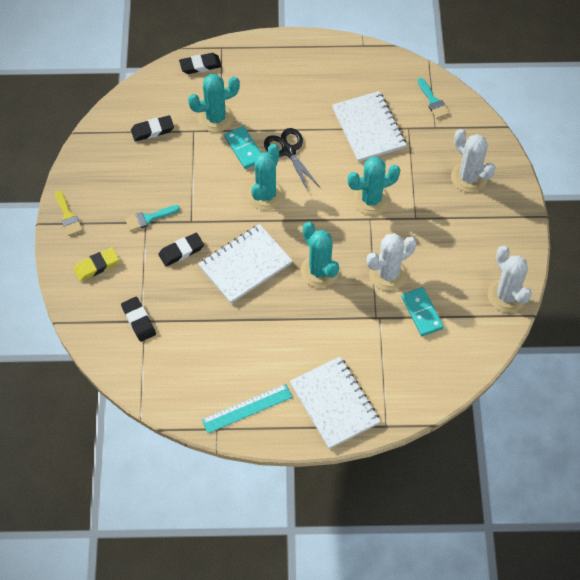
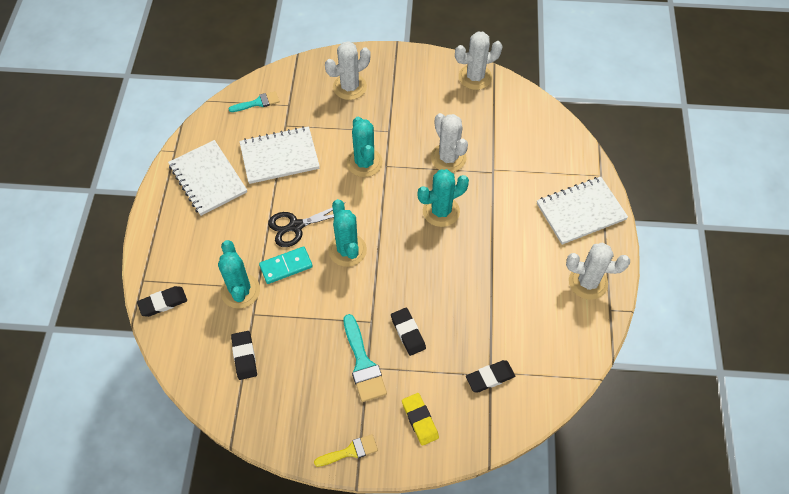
camera: 85 degrees left, 0 degrees up
(149, 218) = (363, 363): turquoise brush -> turquoise brush, size x1.55
(200, 65) = (163, 303): black eraser -> black eraser turned 75 degrees clockwise
(245, 265) = (429, 274): white notebook -> white notebook (208, 179)
(247, 408) = (588, 282): turquoise ruler -> white cactus
(266, 195) = (347, 250): turquoise cactus -> turquoise cactus turned 45 degrees clockwise
(422, 313) = (489, 137): turquoise domino -> none

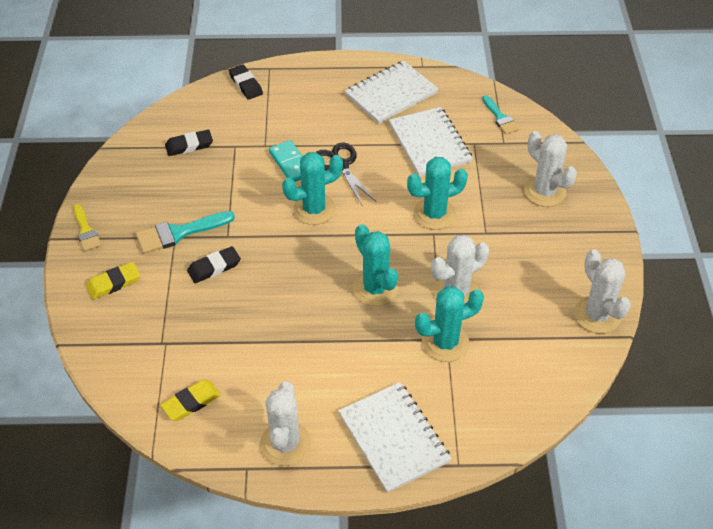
camera: 85 degrees right, 10 degrees down
(240, 291) = (260, 134): turquoise cactus -> turquoise cactus (445, 343)
(490, 377) = (158, 342): black eraser -> none
(551, 350) = (191, 402): none -> yellow eraser

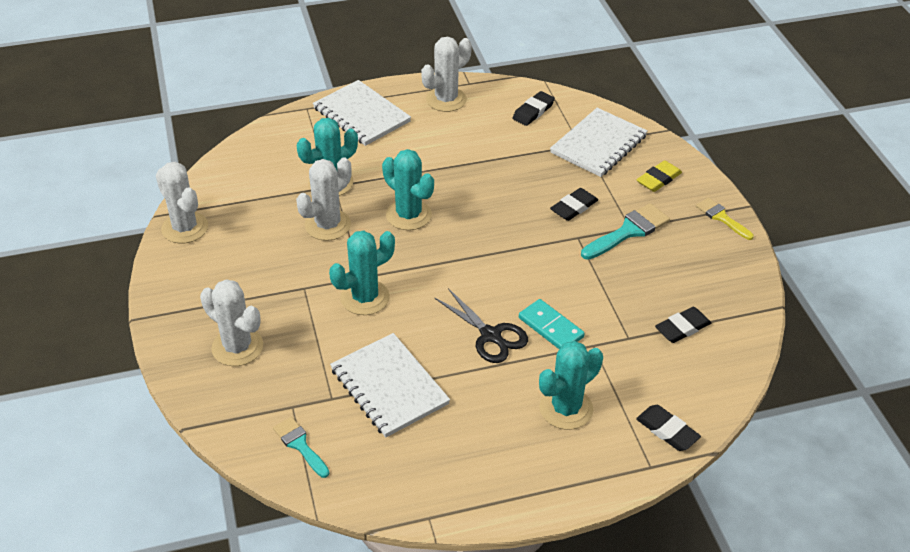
camera: 165 degrees right, 5 degrees down
(191, 402) = (533, 111): yellow eraser -> black eraser
(285, 444) = (446, 99): white cactus -> white cactus turned 60 degrees clockwise
(314, 209) = (500, 279): turquoise cactus -> turquoise cactus (566, 408)
(391, 94) = (460, 455): white notebook -> white notebook (598, 144)

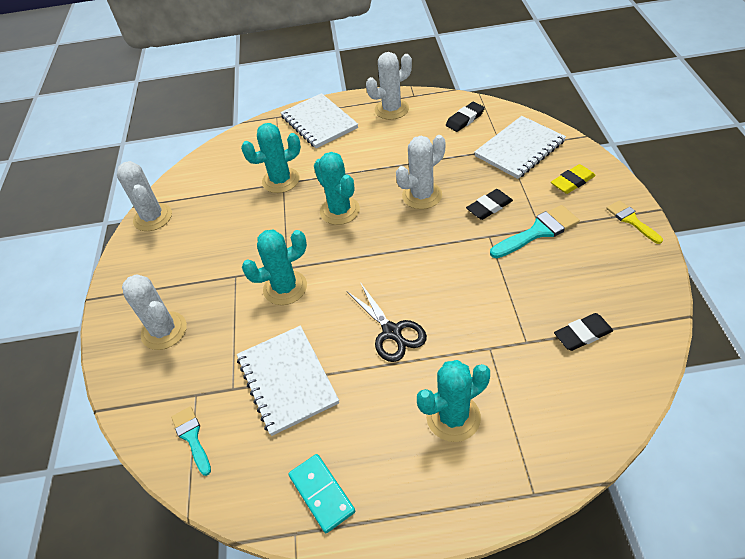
camera: 15 degrees right, 5 degrees up
(327, 225) = (269, 218): white cactus -> white cactus (422, 195)
(551, 327) = (450, 326): turquoise domino -> turquoise domino (322, 493)
(667, 430) = (556, 451): black eraser -> none

